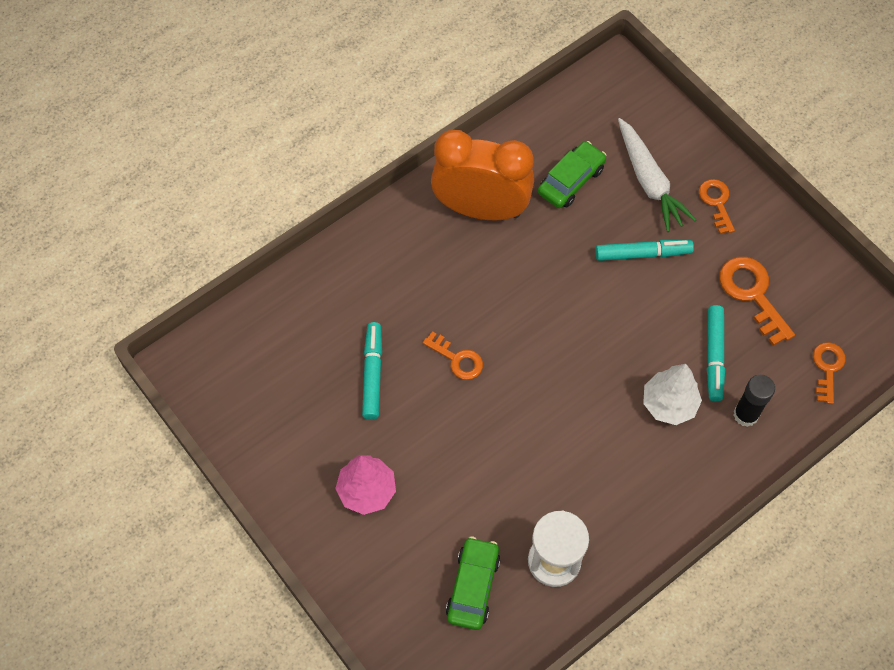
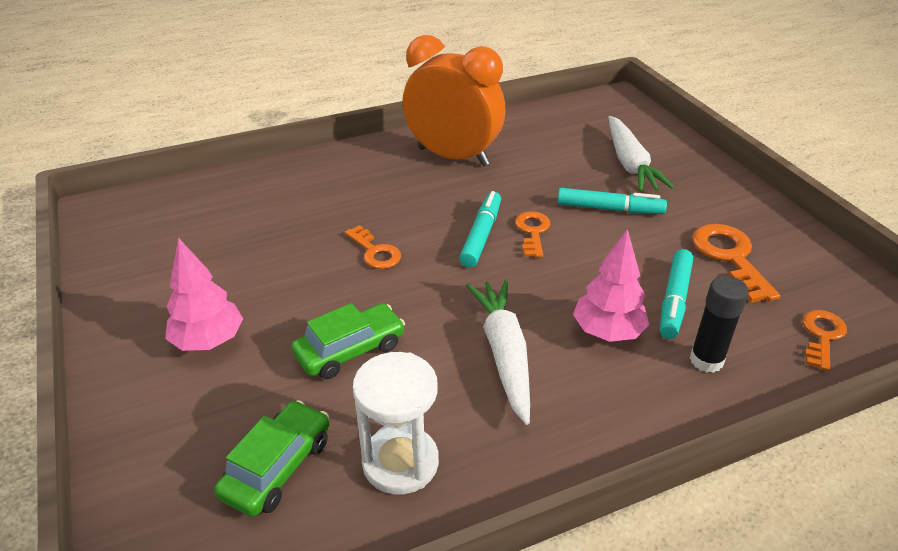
camera: 15 degrees right, 25 degrees down
(373, 374) = (279, 247): turquoise marker -> turquoise marker (481, 235)
(571, 180) = (550, 152): green car -> green car (350, 350)
(596, 446) = (504, 353): none -> white carrot
(669, 404) = (607, 332): white tree -> pink tree
(716, 202) = (699, 187): orange key -> orange key (532, 232)

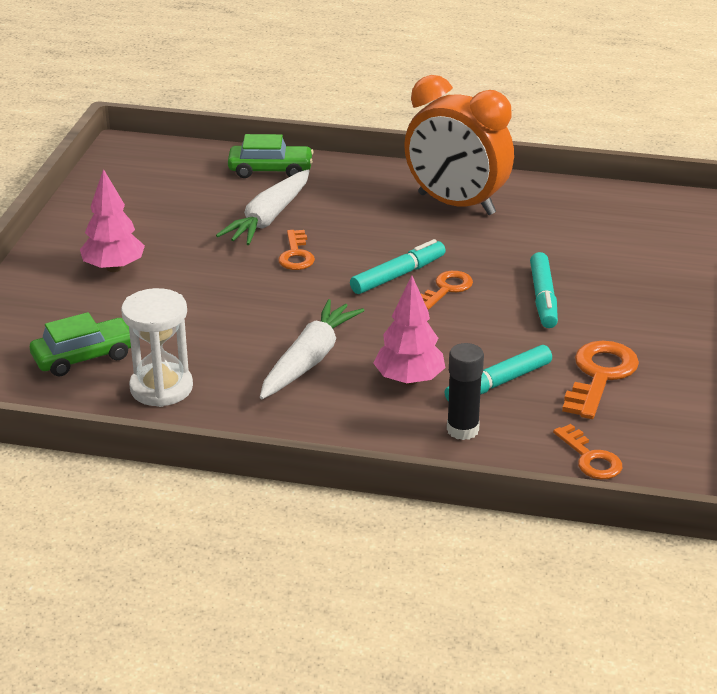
camera: 35 degrees right, 5 degrees down
(350, 350) = (202, 312): green car -> green car (270, 170)
(453, 157) = (456, 204): orange clock -> orange clock turned 150 degrees clockwise
(609, 209) = (543, 298): turquoise marker -> turquoise marker turned 45 degrees clockwise
(630, 164) = (622, 269): white carrot -> white carrot (268, 218)
(822, 336) = (590, 458): orange key -> orange key turned 90 degrees clockwise

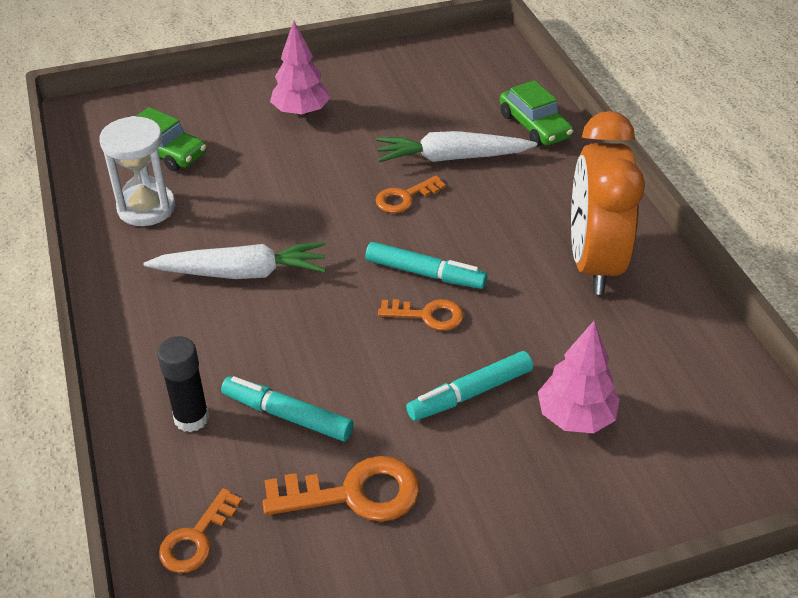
camera: 60 degrees right, 10 degrees up
(409, 380) = (251, 349): pink tree -> pink tree (575, 417)

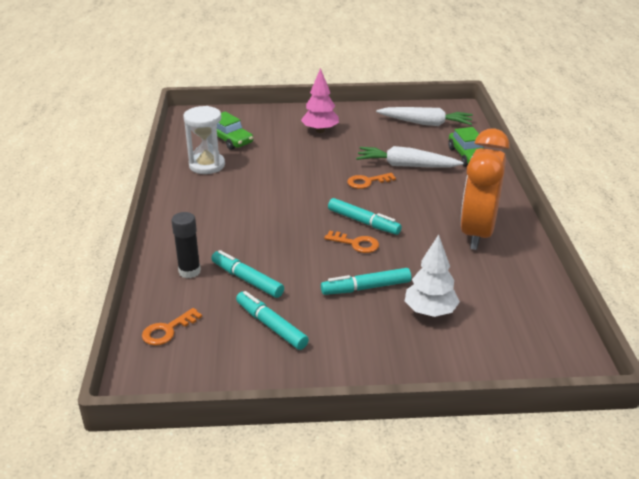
camera: 15 degrees right, 10 degrees down
(242, 273) = (250, 205): white carrot -> white carrot (426, 123)
(354, 493) = (271, 325): orange key -> turquoise marker
(575, 417) = (430, 311): pink tree -> white tree

